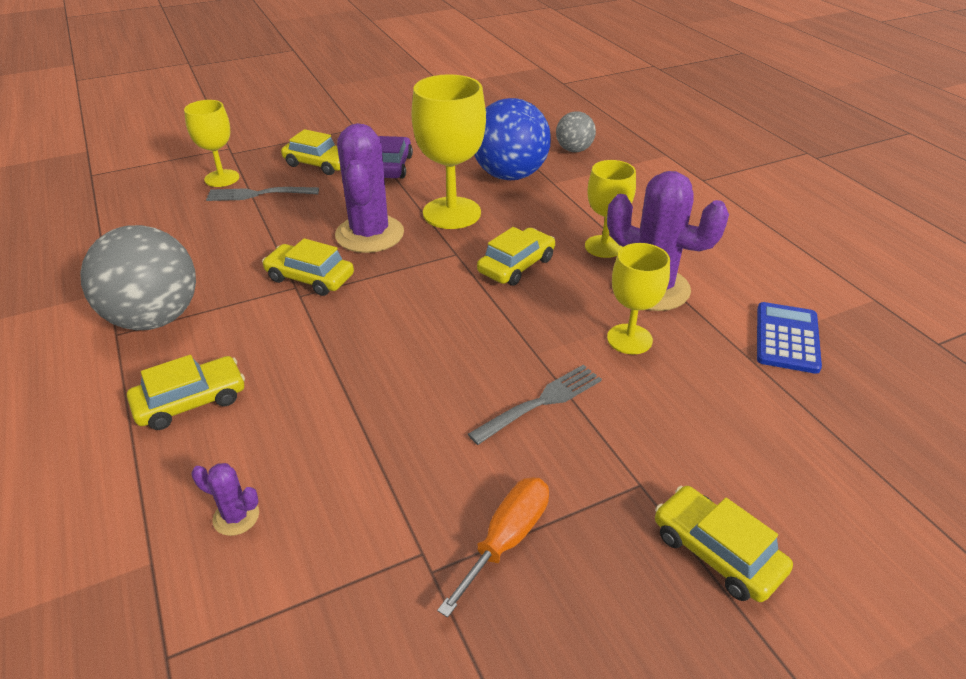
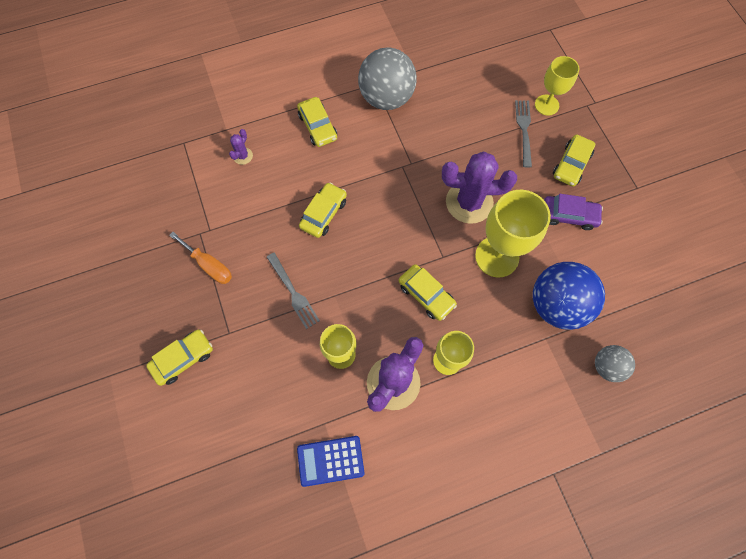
camera: 95 degrees right, 30 degrees up
(310, 278) = (420, 170): yellow car -> yellow car (323, 213)
(786, 338) = (330, 461): blue calculator -> blue calculator turned 150 degrees clockwise

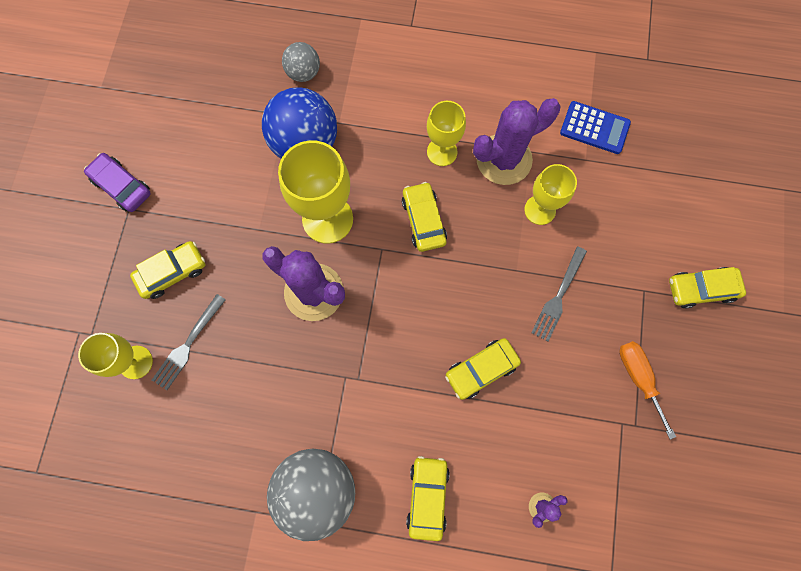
camera: 150 degrees left, 5 degrees up
(293, 292) = (558, 296): grey fork -> grey fork turned 150 degrees counterclockwise
(569, 215) = (222, 220): purple car -> purple car (122, 186)

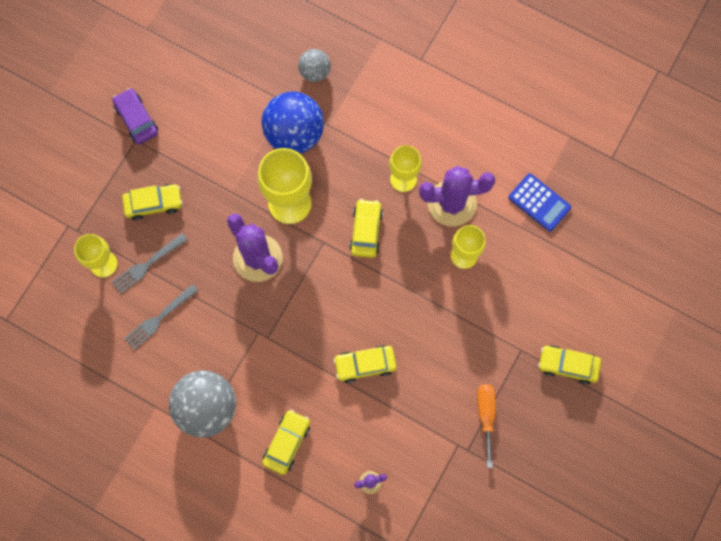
camera: 20 degrees right, 0 degrees up
(558, 296) = (449, 330): grey fork -> grey fork (159, 318)

